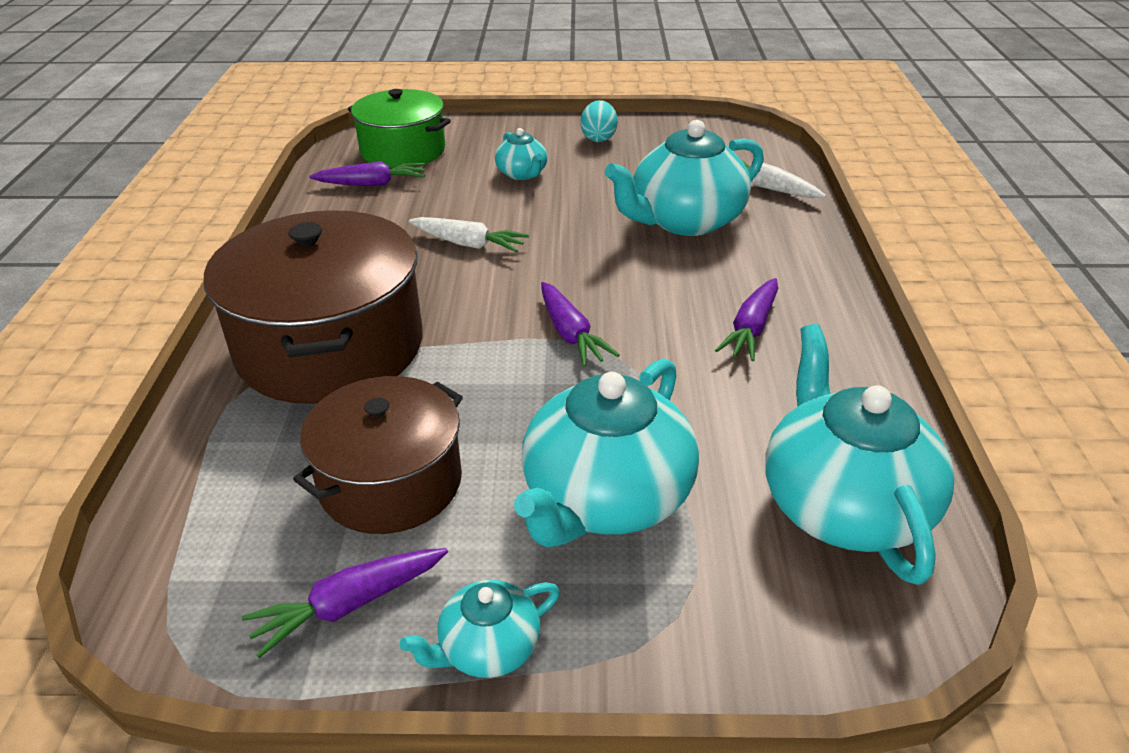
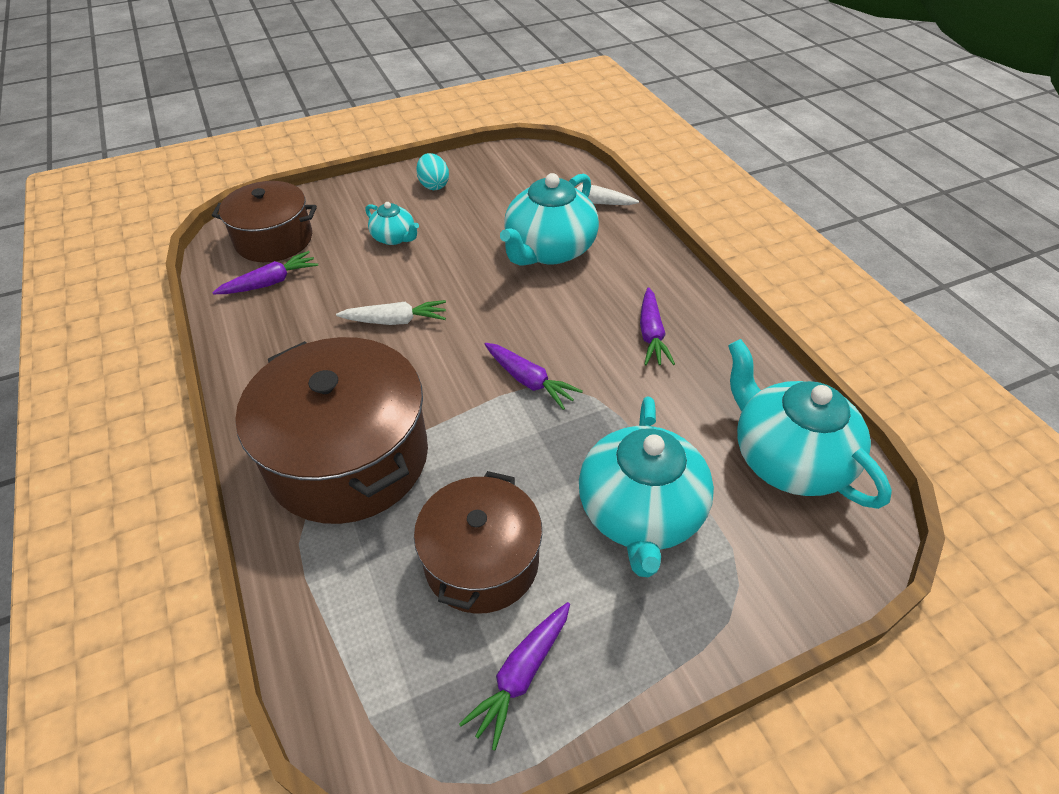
camera: 25 degrees left, 10 degrees up
(403, 150) = (274, 239): green pot -> brown pot
(488, 648) = (637, 664): turquoise teapot -> none

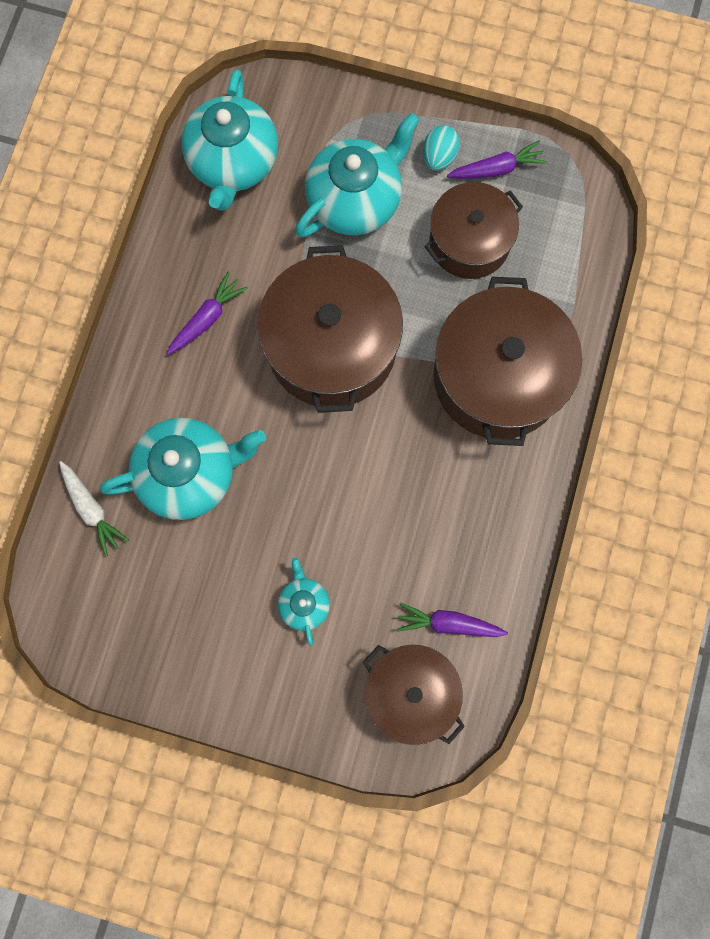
camera: 140 degrees left, 30 degrees up
(395, 321) = (379, 487): white carrot -> none
(434, 185) = (206, 663): turquoise egg -> turquoise egg (439, 157)
(529, 381) = (331, 346): purple carrot -> brown pot

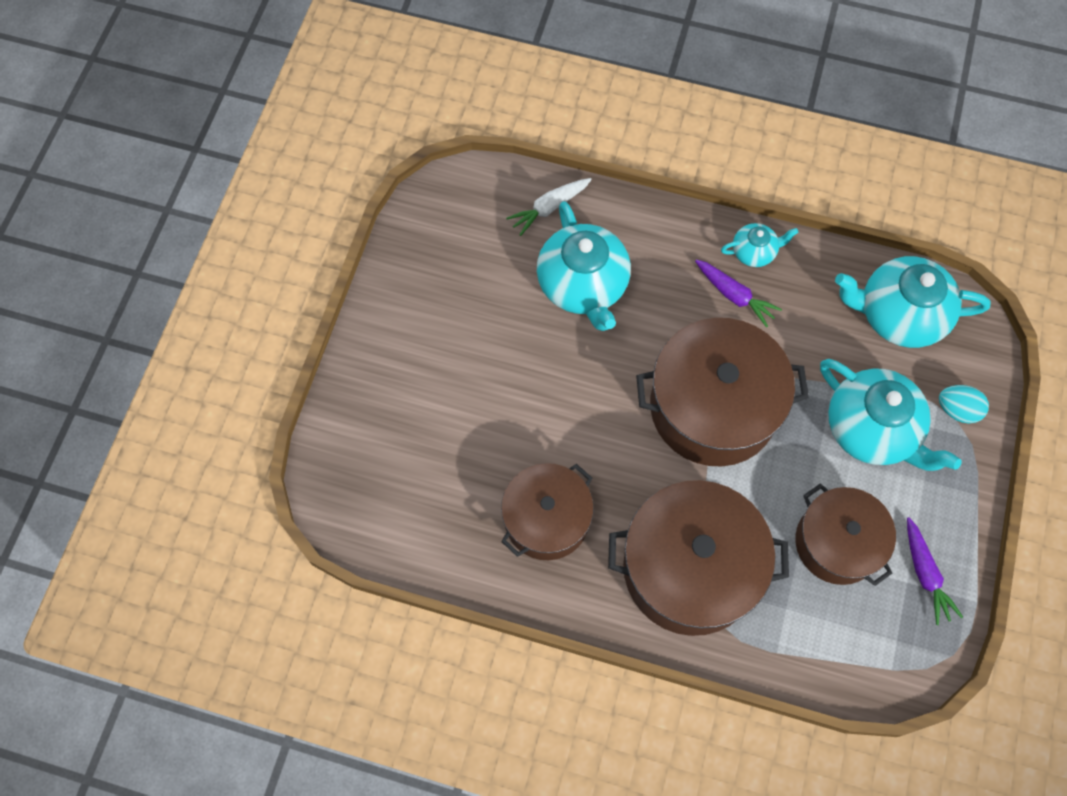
camera: 90 degrees right, 10 degrees down
(304, 603) = (462, 384): turquoise teapot -> turquoise teapot (754, 252)
(411, 692) = (376, 478): brown pot -> brown pot (546, 519)
(439, 157) = (931, 513): turquoise egg -> turquoise egg (957, 410)
(448, 623) = (439, 514): purple carrot -> none

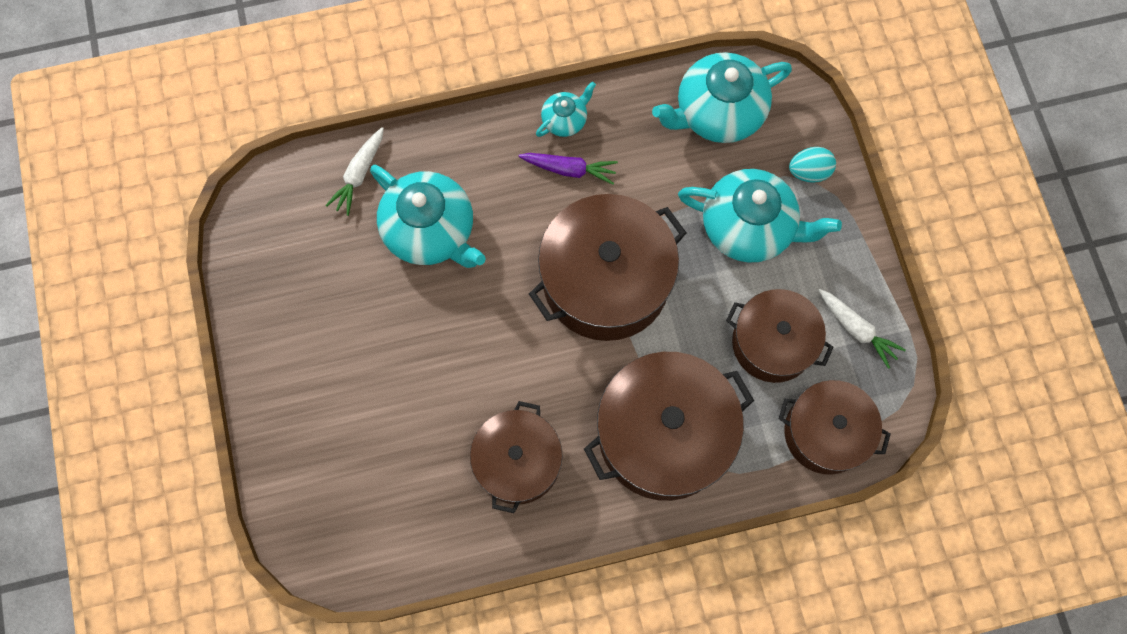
camera: 30 degrees left, 5 degrees up
(843, 650) = (825, 433): none -> brown pot
(925, 574) = (856, 329): purple carrot -> white carrot

